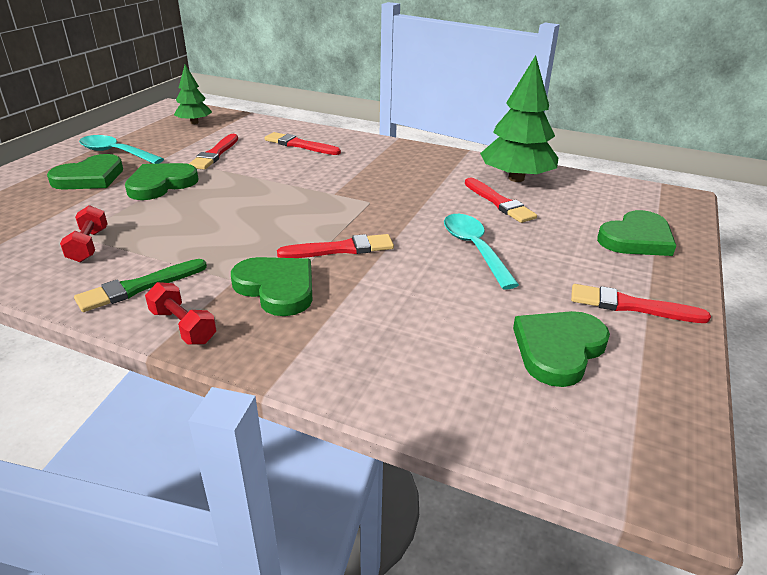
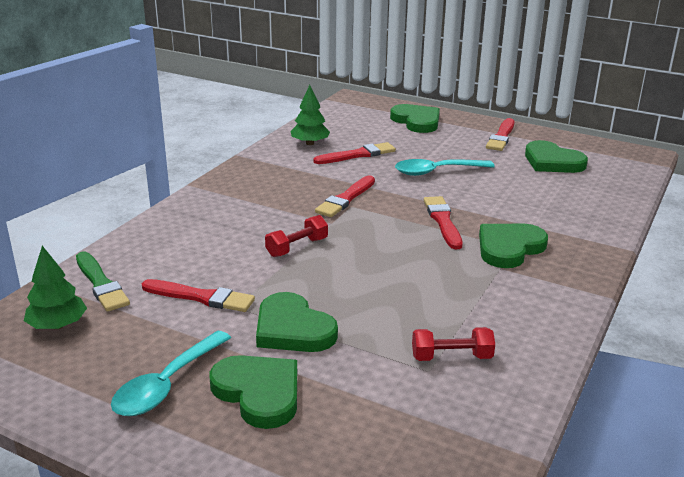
camera: 85 degrees left, 5 degrees down
(139, 287) = (523, 313): green brush -> green brush (101, 284)
(183, 326) = (573, 285): red dumbbell -> red dumbbell (297, 247)
(300, 145) = (190, 240): red brush -> red brush (346, 199)
(516, 178) = (310, 143): green tree -> green tree, size x0.58

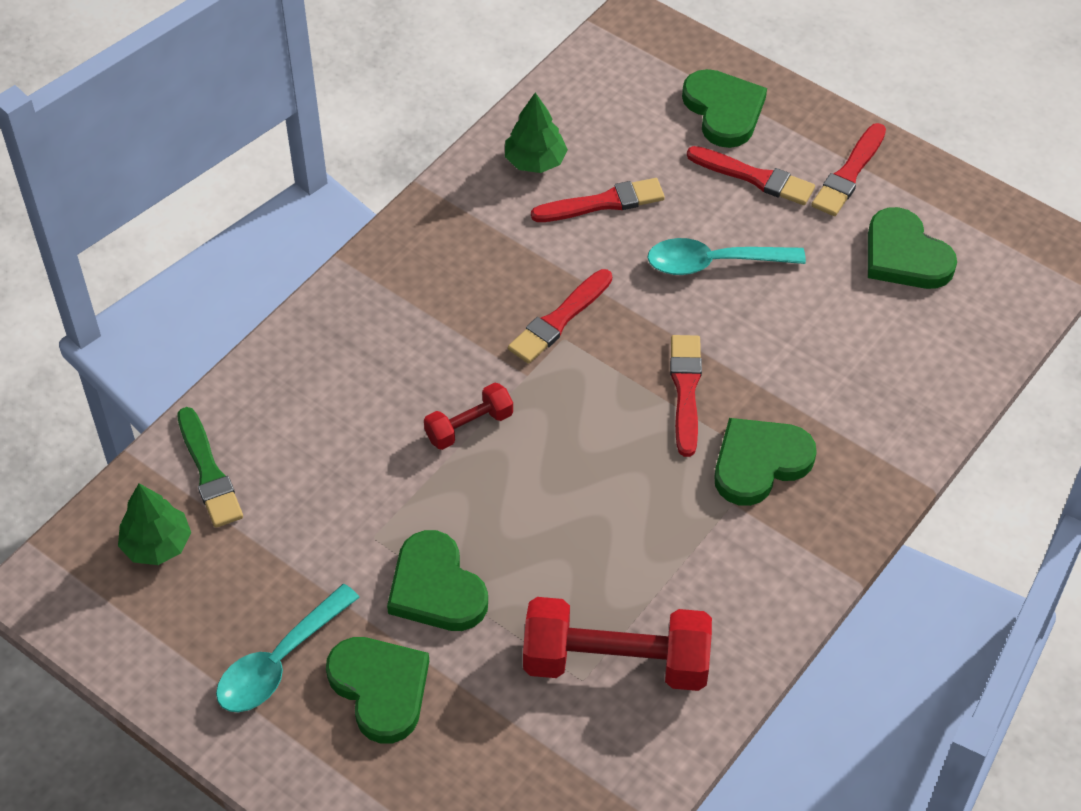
camera: 10 degrees right, 25 degrees up
(201, 297) = (331, 514): red brush -> red brush (754, 177)
(451, 357) = (616, 662): red dumbbell -> red dumbbell, size x1.93

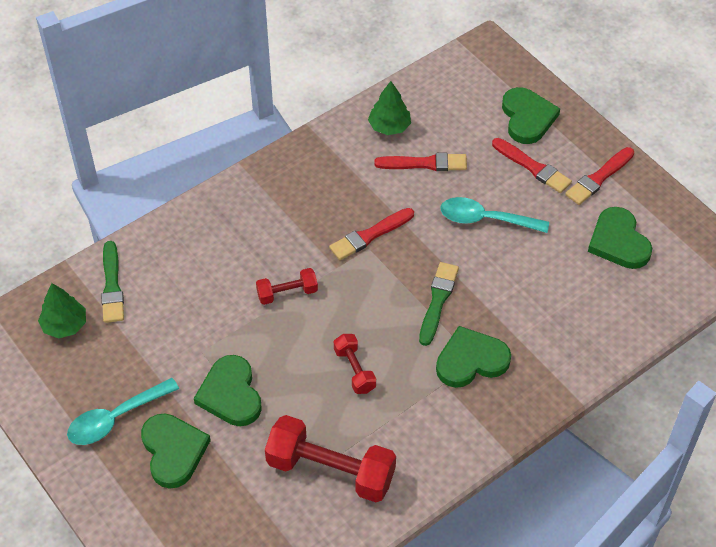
camera: 15 degrees right, 0 degrees up
(602, 513) = (354, 370): none -> red dumbbell
(685, 390) = (437, 301): red brush -> green brush

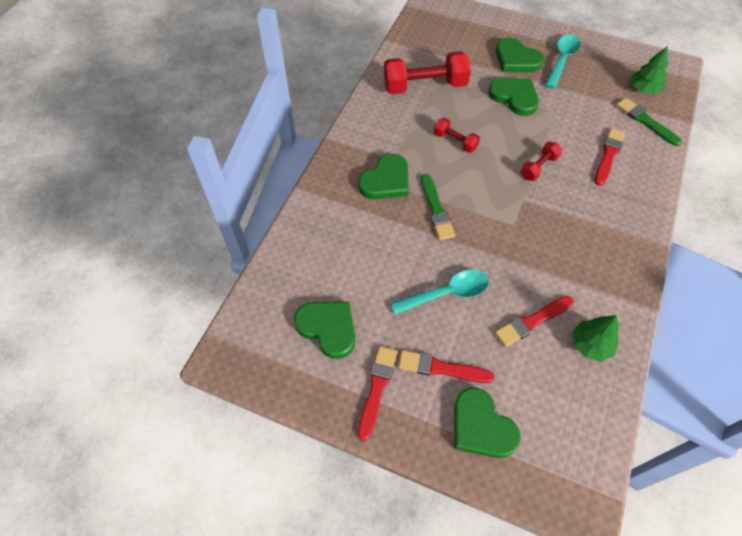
camera: 150 degrees right, 5 degrees up
(370, 235) = (521, 235): red brush -> red brush (608, 155)

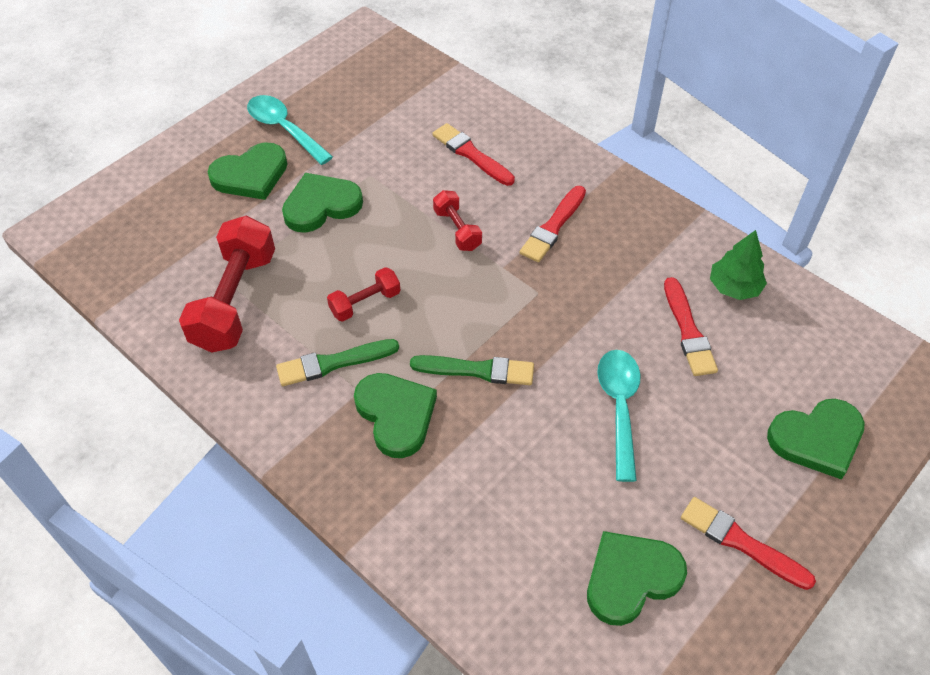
camera: 70 degrees left, 5 degrees down
(441, 368) = (729, 454): red brush -> red brush (553, 227)
(644, 89) = (384, 76): green tree -> none
(645, 121) = (436, 98): green brush -> green brush (333, 363)

